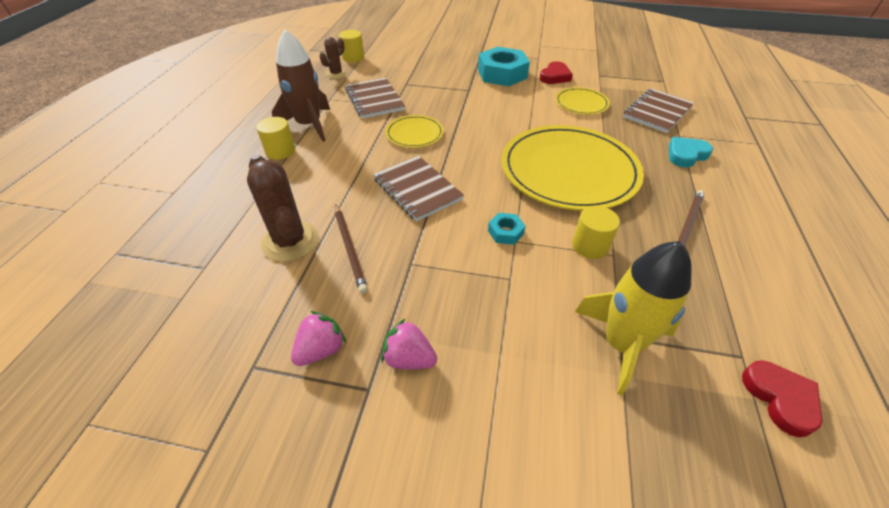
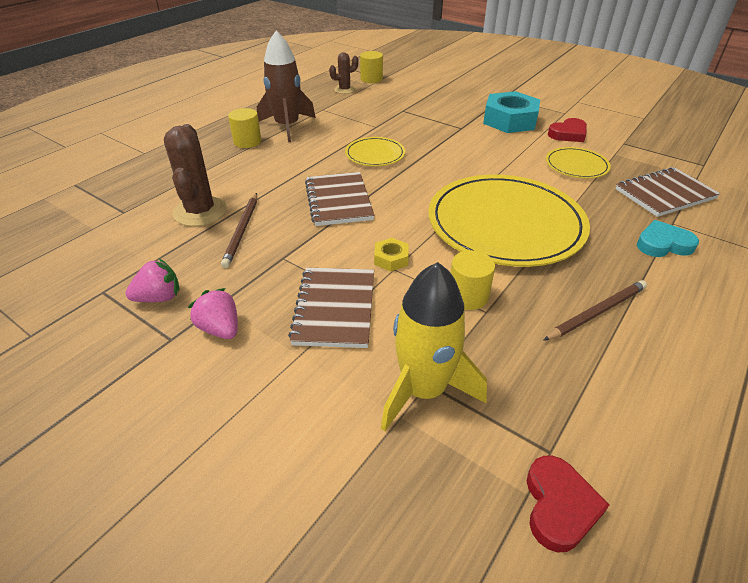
camera: 25 degrees right, 5 degrees down
(374, 100) = (361, 118): brown notebook -> brown notebook (335, 308)
(505, 232) = (391, 259): turquoise nut -> yellow nut

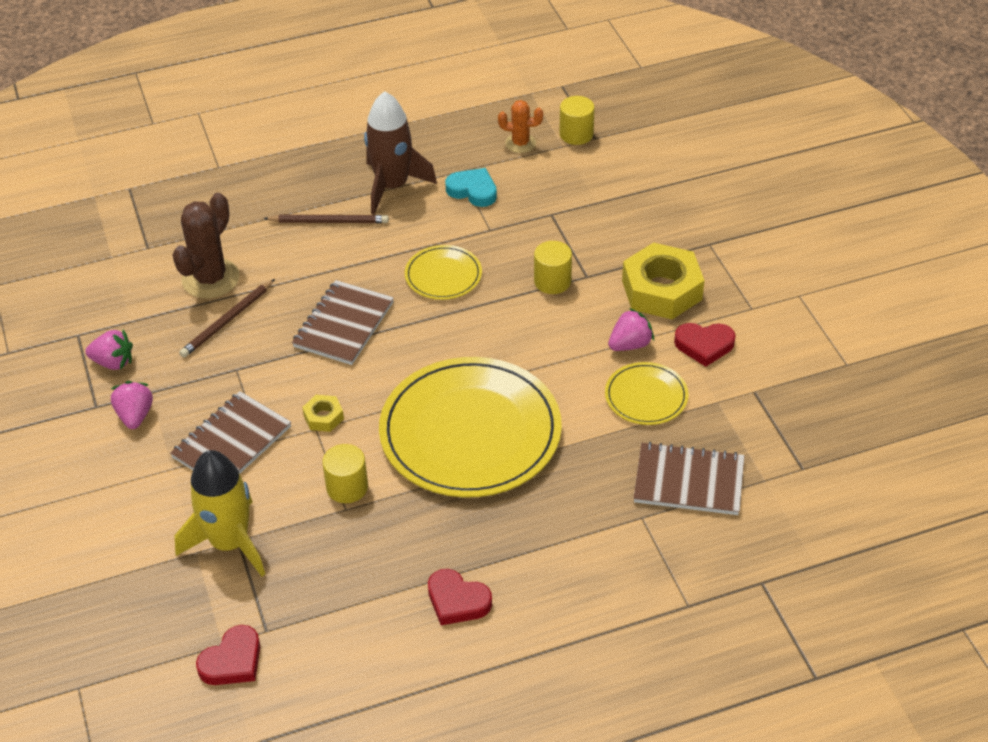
camera: 35 degrees right, 5 degrees up
(247, 142) = (330, 194): yellow cylinder -> yellow cylinder (552, 281)
(344, 90) = (520, 143): brown cactus -> orange cactus
(510, 120) = (661, 290): turquoise nut -> yellow nut
(530, 147) = (630, 344): none -> pink strawberry
(596, 312) = (434, 559): brown pencil -> brown pencil (328, 221)
(654, 333) = (457, 601): none -> red heart
(663, 244) = (593, 533): turquoise heart -> turquoise heart (473, 190)

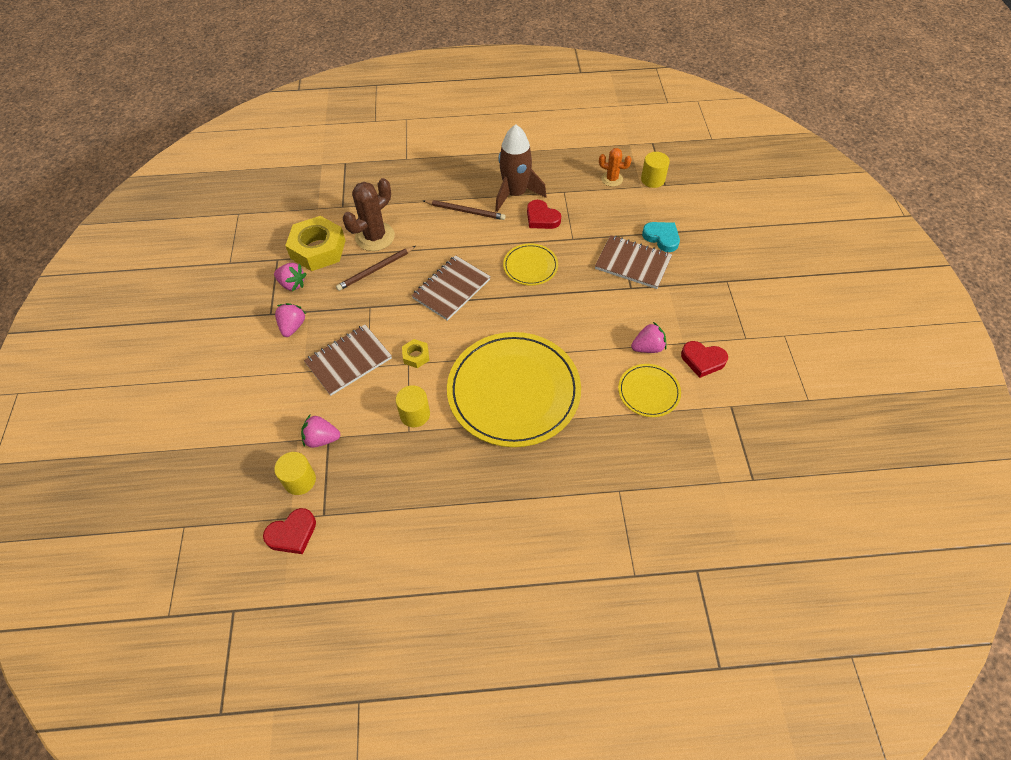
camera: 15 degrees right, 10 degrees up
(230, 543) = (322, 439): yellow rocket -> pink strawberry
(457, 601) = (464, 526): red heart -> red heart (541, 218)
(473, 190) = (569, 207): turquoise heart -> turquoise heart (661, 238)
(552, 281) = (605, 286): yellow cylinder -> yellow cylinder (300, 480)
(661, 290) = (682, 309): yellow nut -> yellow nut (318, 249)
(688, 481) = (662, 469): brown notebook -> brown notebook (633, 263)

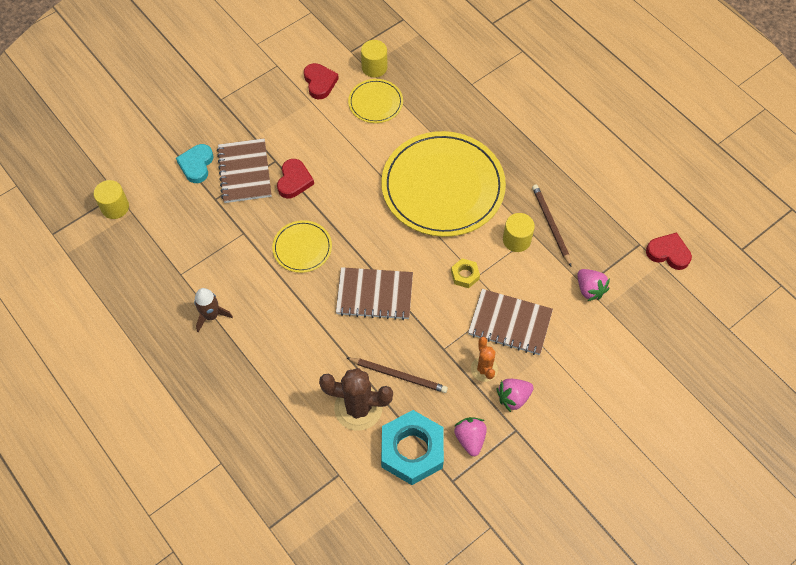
camera: 125 degrees left, 5 degrees up
(300, 480) = (631, 279): yellow cylinder -> yellow cylinder (374, 67)
(318, 249) = (412, 450): yellow nut -> turquoise nut
(465, 211) = (266, 347): brown pencil -> brown pencil (551, 225)
(515, 194) = (211, 315): brown rocket -> brown rocket, size x0.57
(541, 218) = (232, 273): red heart -> red heart (294, 181)
(612, 179) = (135, 242): orange cactus -> orange cactus (484, 369)
(648, 347) = (333, 121): pink strawberry -> none

